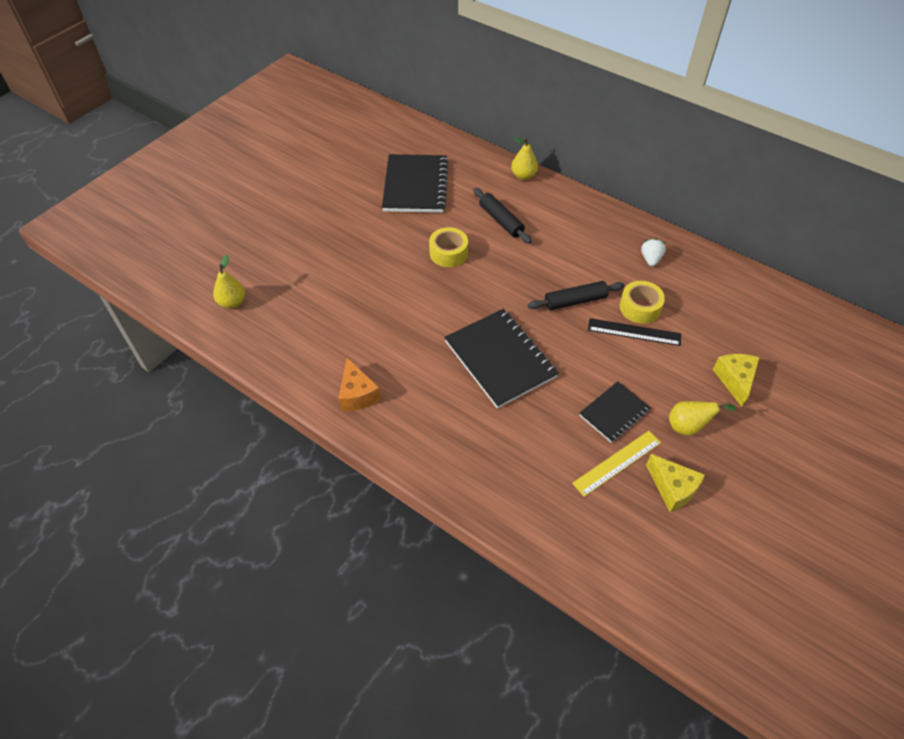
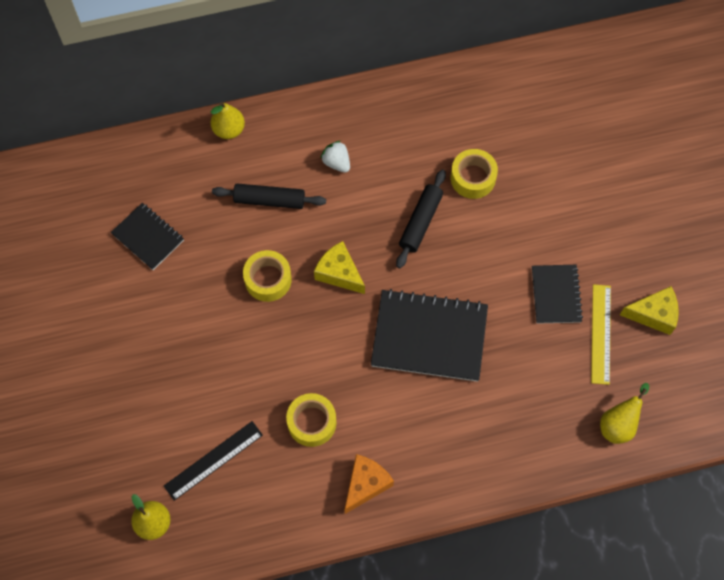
camera: 50 degrees left, 15 degrees up
(357, 394) = (365, 484): orange cheese -> orange cheese turned 75 degrees counterclockwise
(374, 336) = (312, 422): none -> yellow tape
(415, 185) = (148, 237): black notebook -> black notebook, size x0.57
(634, 332) = (493, 206): black ruler -> black ruler (213, 460)
(650, 259) = (430, 119): white strawberry -> white strawberry (336, 162)
(688, 426) = (613, 252): yellow pear -> yellow pear (618, 424)
(735, 380) = (602, 177): yellow cheese -> yellow cheese (339, 273)

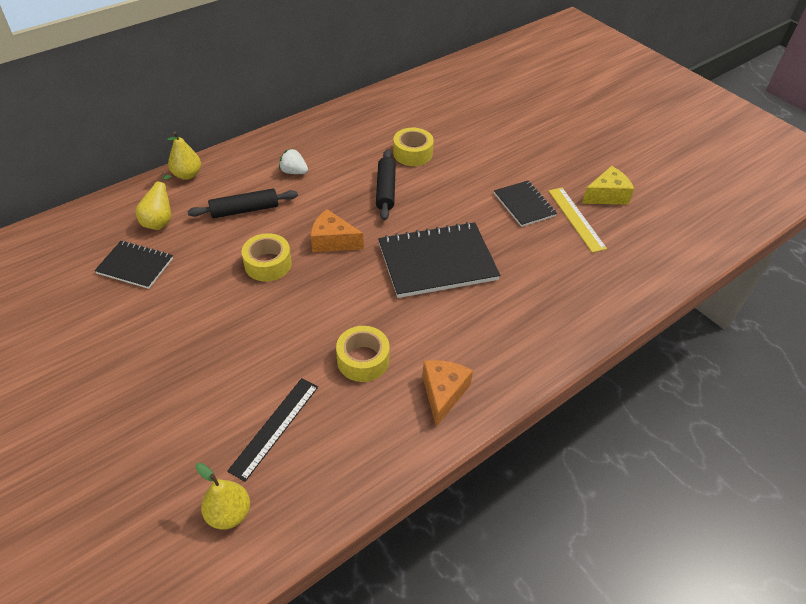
camera: 25 degrees left, 20 degrees down
(339, 273) = (332, 241): yellow cheese -> orange cheese
(618, 424) = (633, 273): yellow pear -> yellow pear (160, 221)

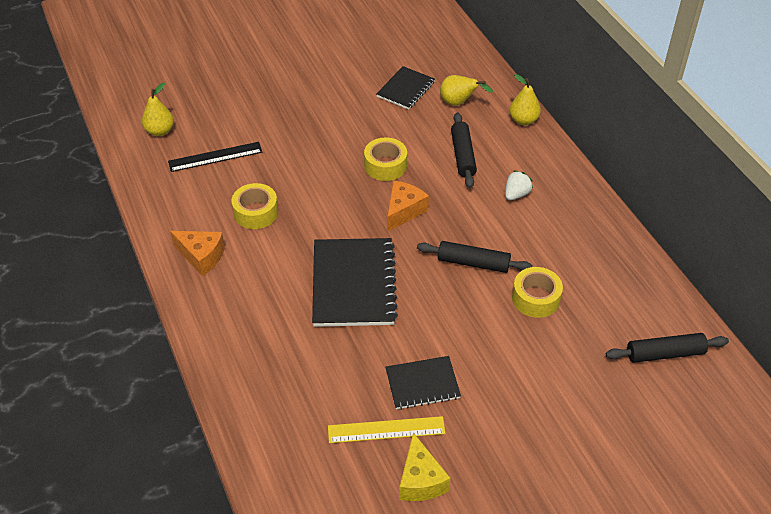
camera: 105 degrees right, 0 degrees up
(274, 427) = (215, 156): black ruler -> black ruler turned 60 degrees counterclockwise
(441, 94) = (665, 354): none -> black rolling pin

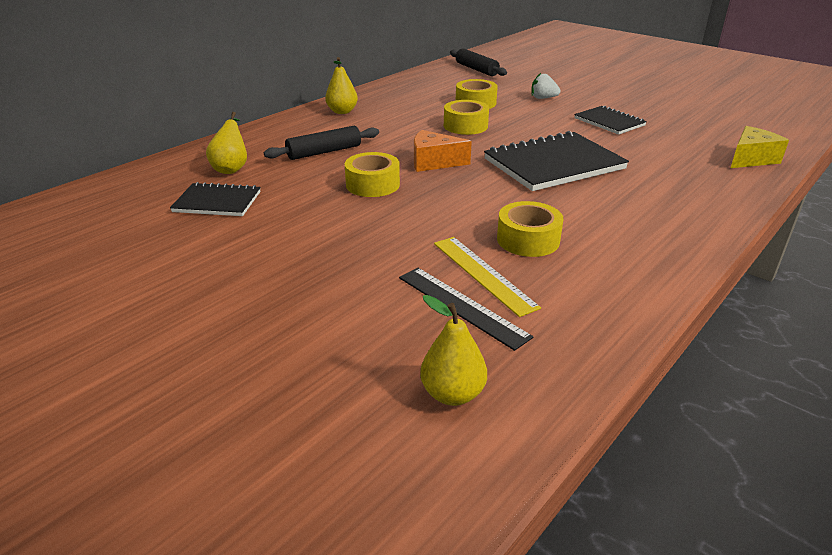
camera: 115 degrees left, 15 degrees down
(201, 256) = (637, 253): orange cheese -> none
(386, 429) = (666, 125): yellow ruler -> yellow ruler (483, 274)
(420, 480) = (681, 110): yellow cheese -> yellow cheese (750, 159)
(473, 263) = (465, 126): black rolling pin -> yellow tape
(516, 194) = (362, 124): white strawberry -> white strawberry (543, 98)
(523, 120) = (247, 136): yellow pear -> yellow pear (342, 111)

